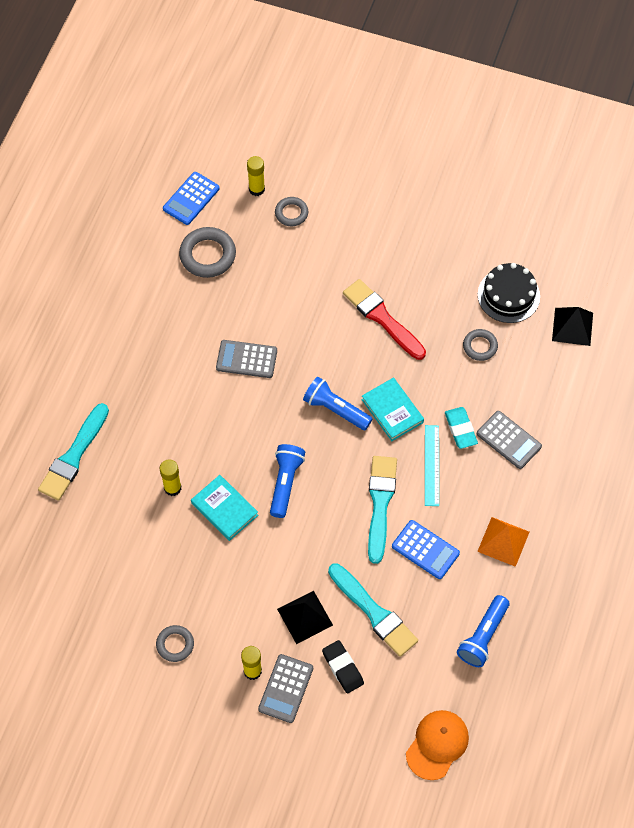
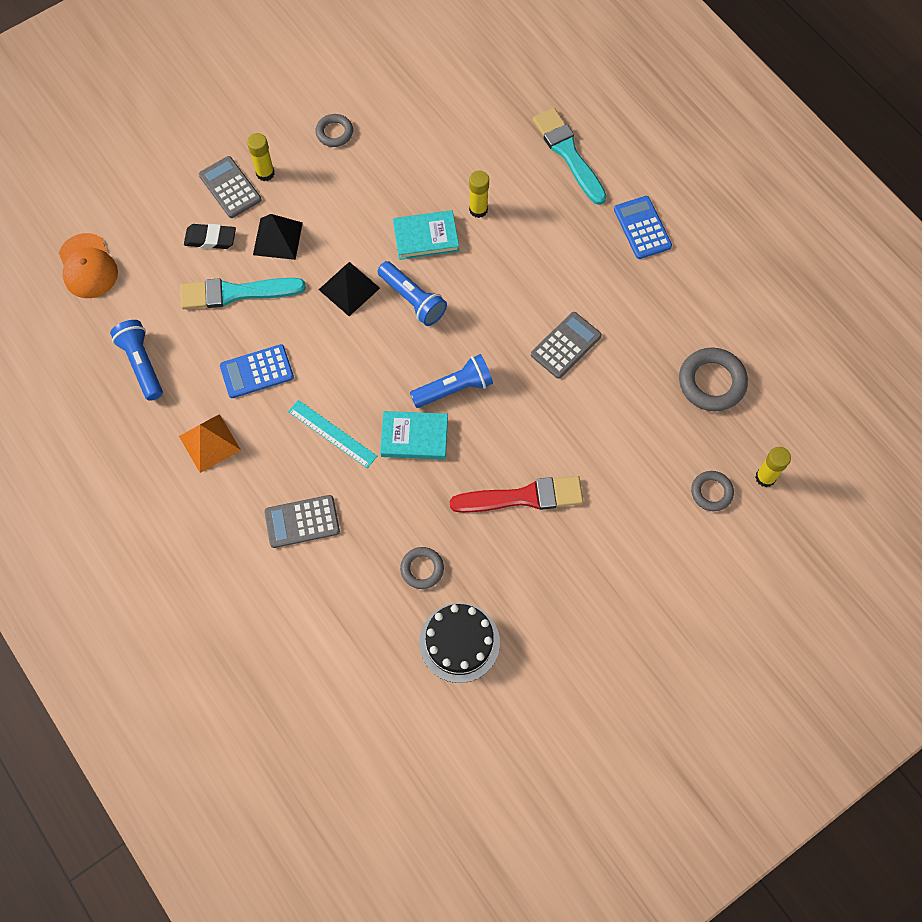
camera: 125 degrees right, 5 degrees up
(191, 199) = (793, 407): blue calculator -> blue calculator (642, 228)
(380, 503) = (330, 364): turquoise brush -> none
(460, 429) = (347, 485): turquoise eraser -> none
(572, 326) = (375, 681): black pyramid -> black pyramid (349, 288)

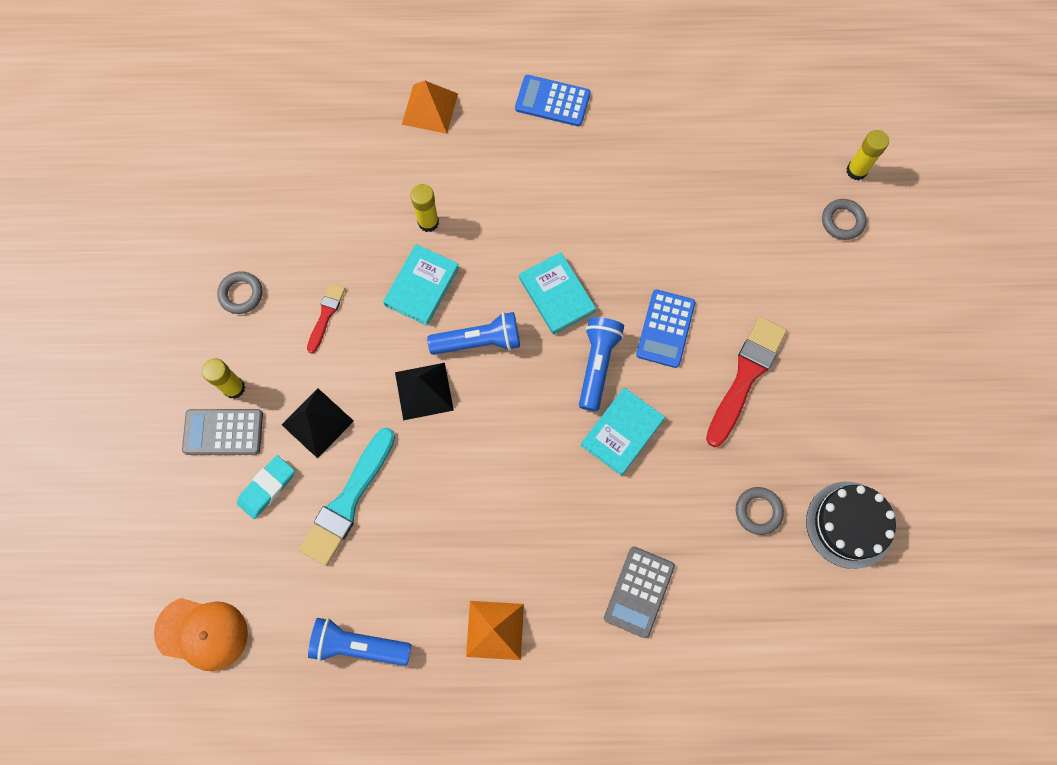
camera: 55 degrees left, 5 degrees up
(210, 239) = (267, 488): black eraser -> turquoise eraser
(257, 371) = (450, 535): blue calculator -> blue calculator (665, 329)
(332, 433) = (566, 505): turquoise ruler -> none
(358, 192) = (326, 315): none -> red brush
(488, 328) = (556, 295): none -> turquoise book
(566, 345) = (622, 241): grey calculator -> none
(568, 153) = (430, 109): turquoise brush -> orange pyramid
(711, 382) = (741, 150): grey ring -> none

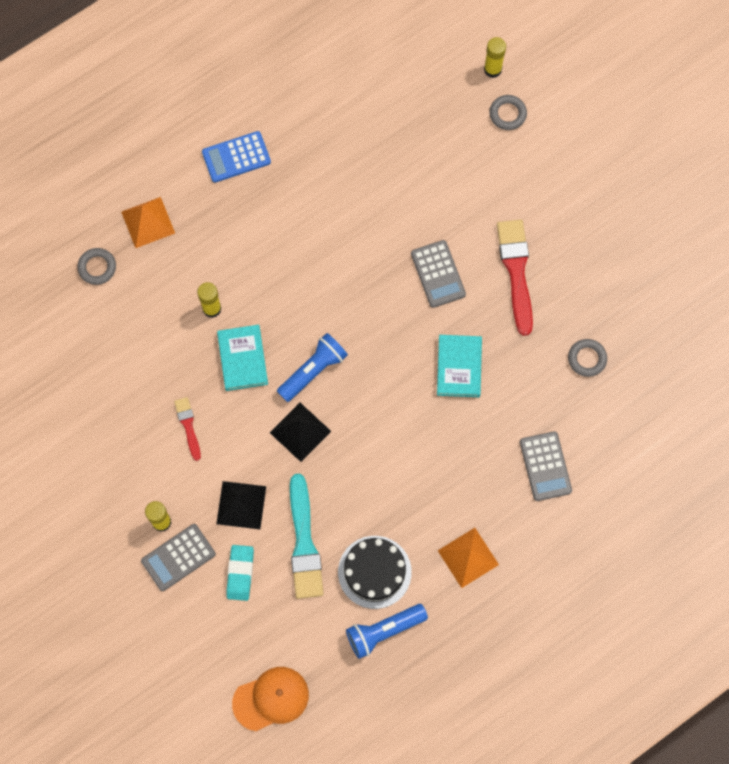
camera: 35 degrees left, 0 degrees up
(241, 294) = (113, 453): grey ring -> grey ring (97, 267)
(556, 295) = (344, 301): turquoise book -> none
(597, 364) = (408, 331): blue flashlight -> none
(665, 329) = (438, 274): blue calculator -> grey calculator
(849, 524) = (652, 327): black cake -> black cake (374, 572)

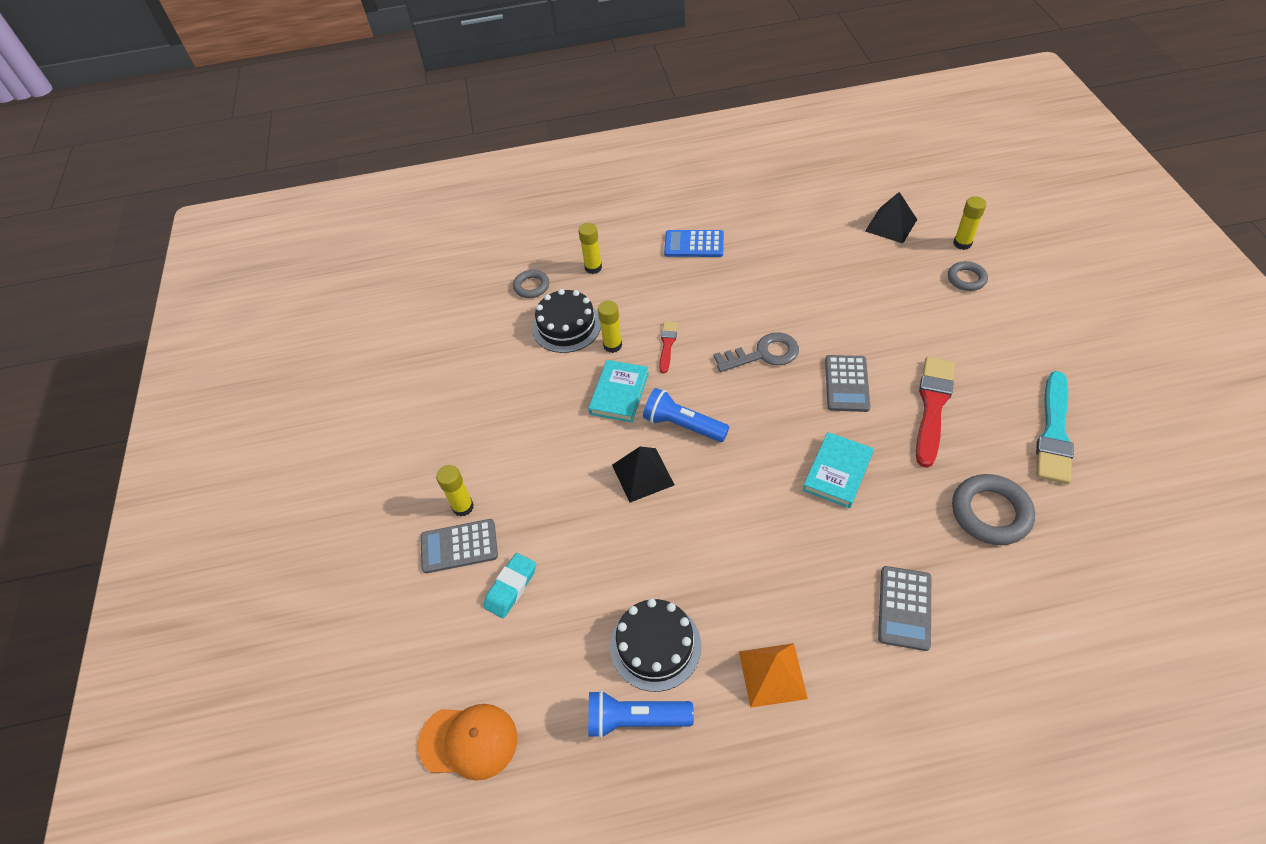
camera: 30 degrees right, 20 degrees down
(148, 222) = (593, 268): orange pyramid -> yellow glue stick
(157, 302) = (566, 326): none -> black cake
(188, 426) = (537, 431): red brush -> red brush (667, 345)
(241, 505) = (548, 520): black pyramid -> black pyramid (891, 225)
(304, 543) = (593, 583): turquoise brush -> turquoise brush (1054, 432)
(313, 370) = (682, 425): blue flashlight -> blue flashlight turned 135 degrees counterclockwise
(354, 268) = (763, 354): none -> grey key
(587, 359) = (990, 513): grey ring -> grey ring, size x1.67

